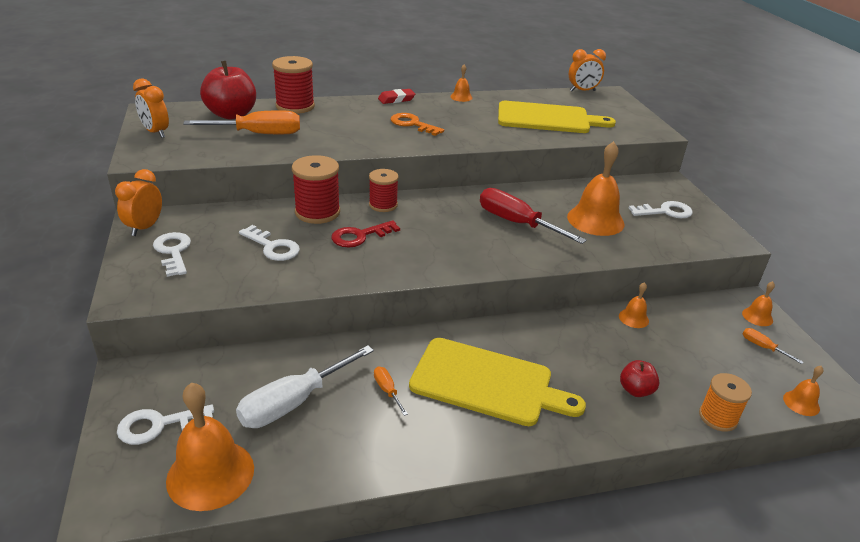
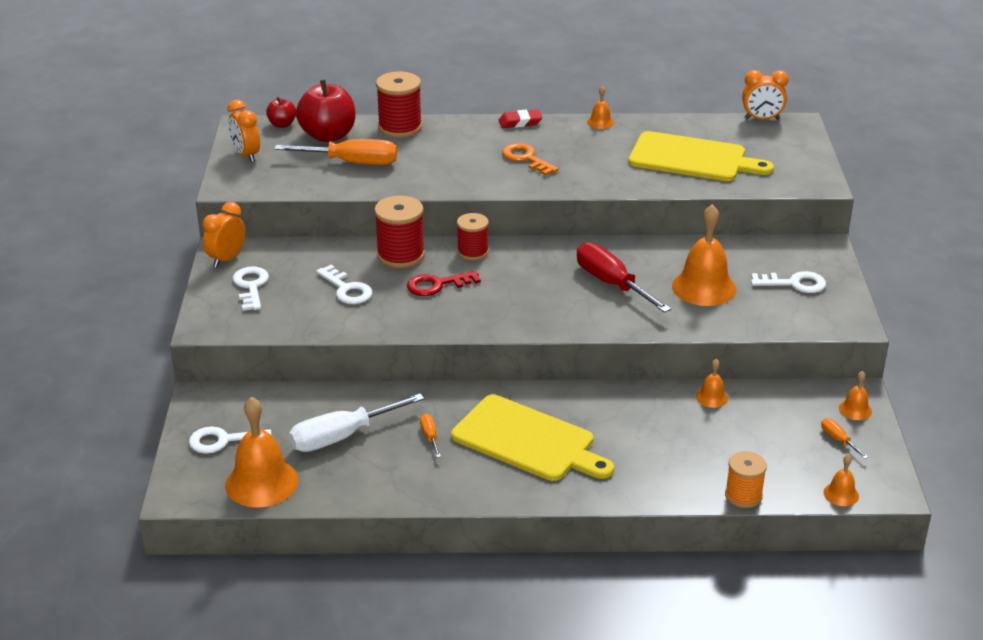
camera: 15 degrees right, 0 degrees up
(635, 390) = (673, 463): red apple -> red apple (282, 124)

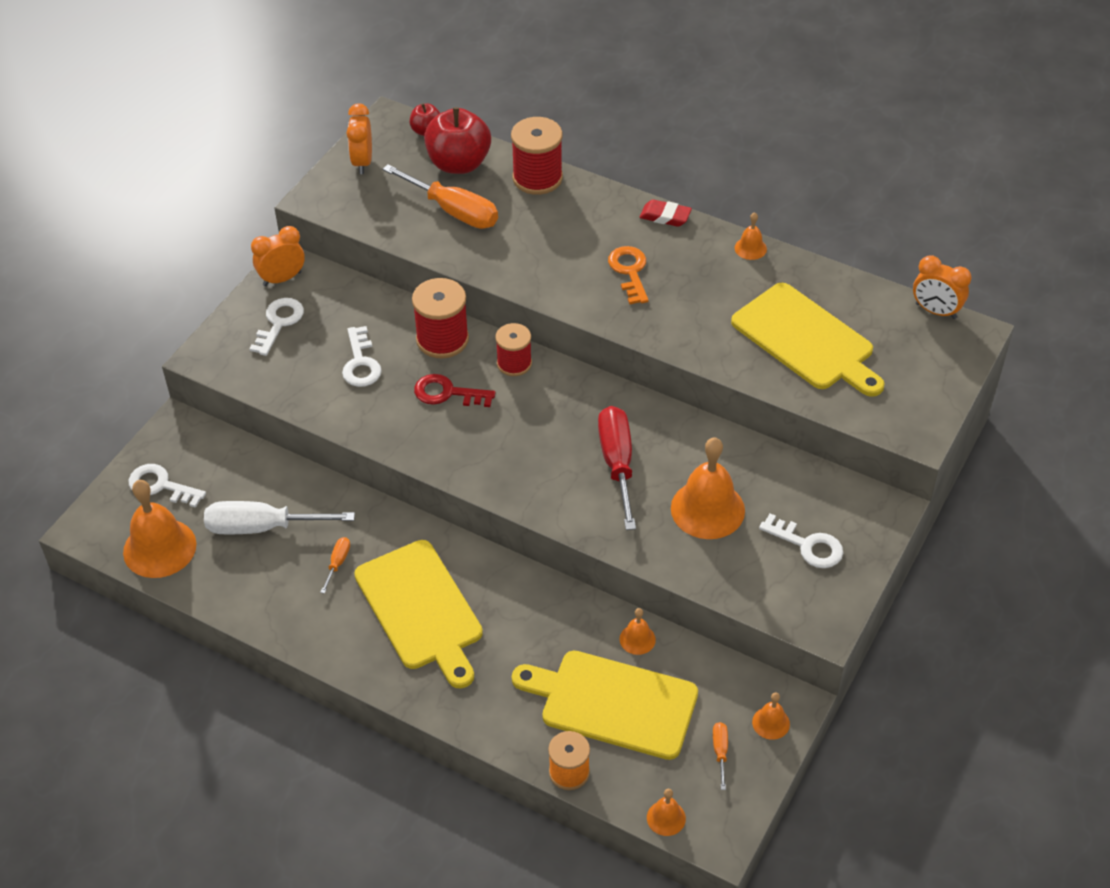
camera: 30 degrees right, 15 degrees up
(733, 442) = (613, 703): none -> yellow cutting board

